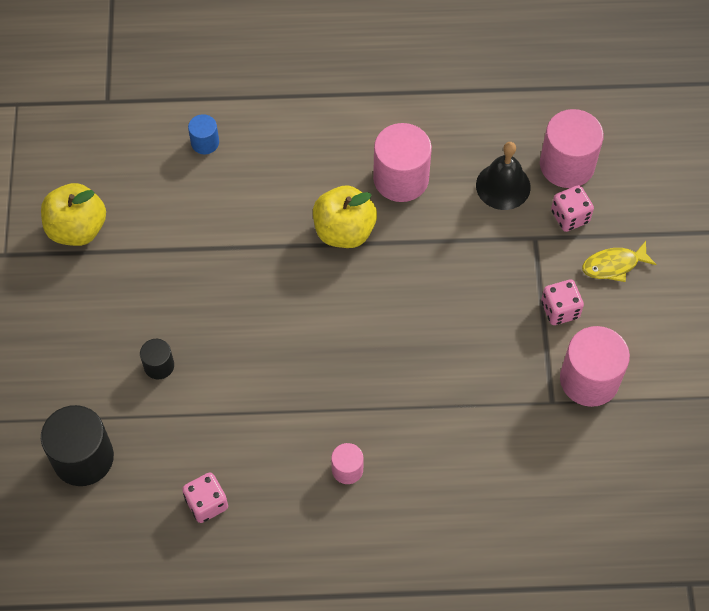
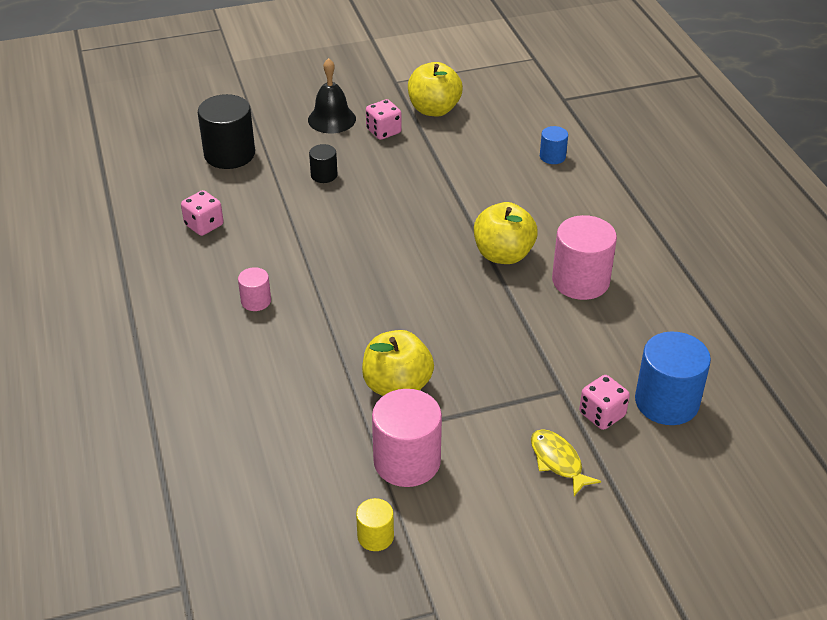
camera: 75 degrees right, 20 degrees down
(498, 366) = (397, 386): none -> yellow apple
(503, 186) = (612, 355): black bell -> black bell (331, 119)
(560, 310) = (482, 424): pink dice -> pink dice (383, 131)
(567, 165) = (666, 402): pink cylinder -> blue cylinder
(665, 422) = (375, 536): none -> yellow cylinder

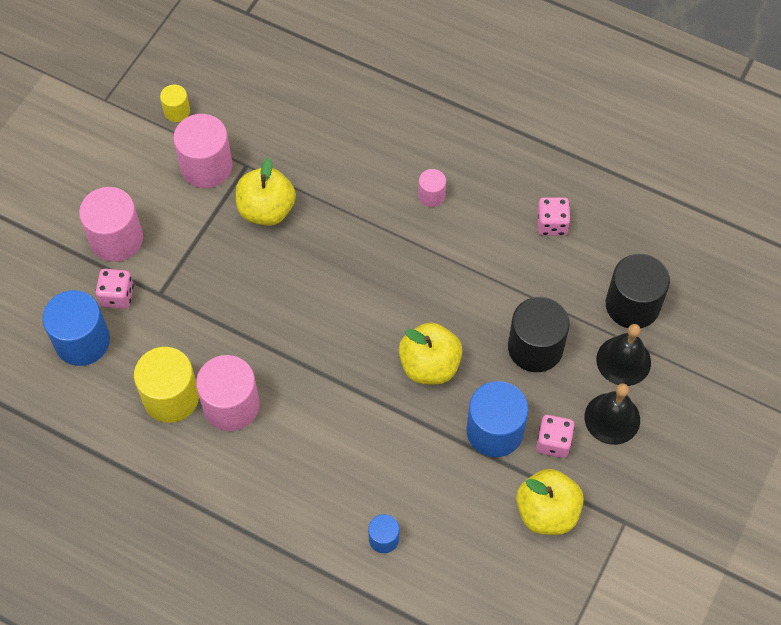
camera: 135 degrees right, 20 degrees up
(281, 136) = (623, 360): none -> black bell
(324, 175) = (535, 348): black cylinder -> black cylinder, size x1.94
(412, 157) = (494, 431): none -> blue cylinder
(503, 254) = (312, 383): yellow apple -> yellow apple (429, 365)
(558, 461) = (116, 239): yellow fish -> pink cylinder
(624, 315) = (171, 397): none -> yellow cylinder

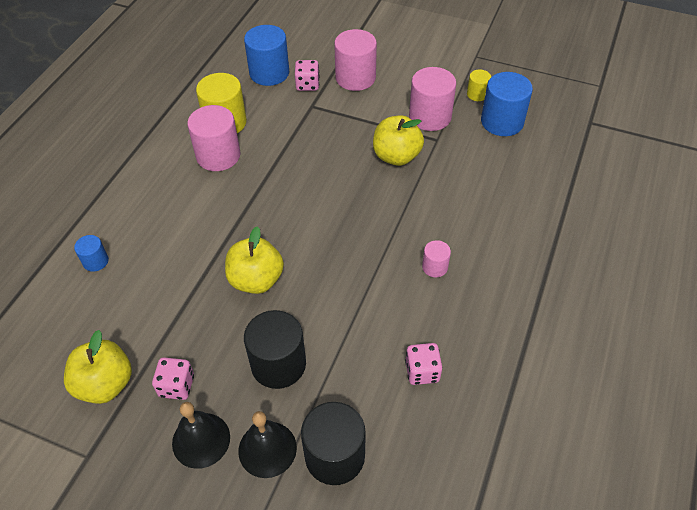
camera: 85 degrees right, 10 degrees down
(494, 431) = (190, 335): blue cylinder -> blue cylinder (502, 122)

